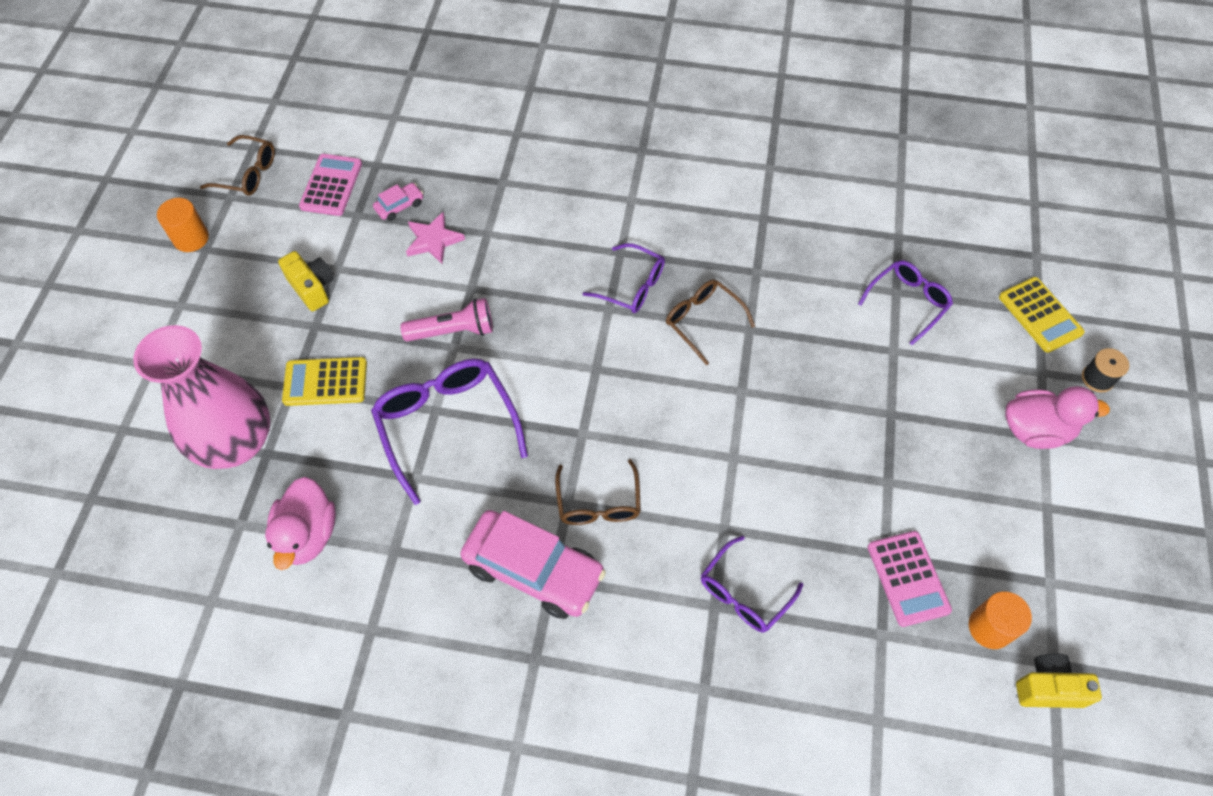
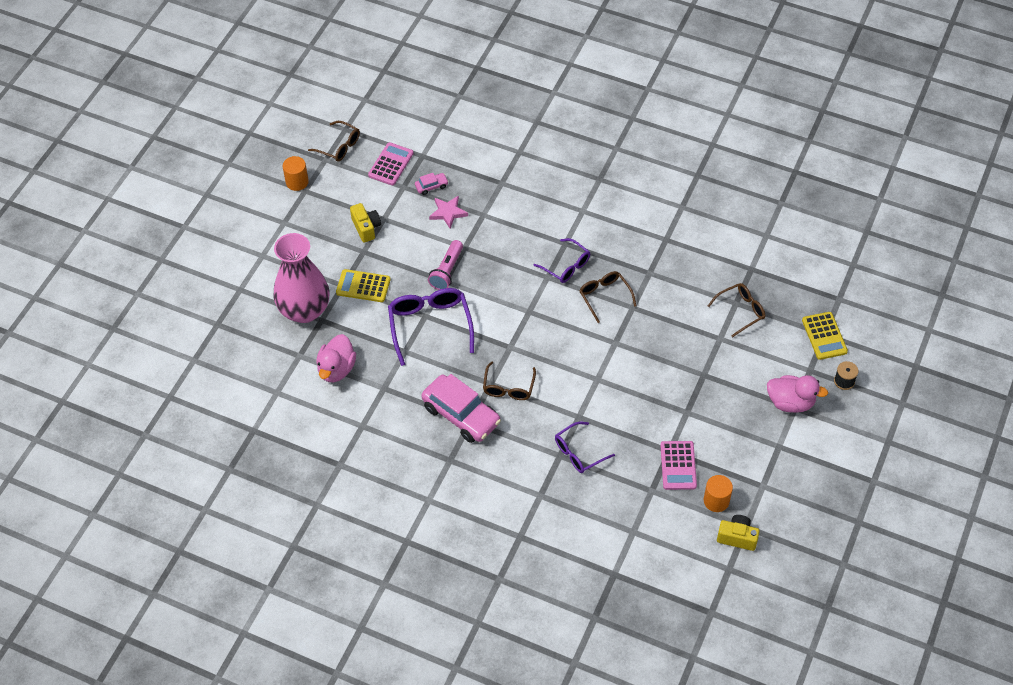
camera: 15 degrees right, 5 degrees down
(453, 331) = (447, 271): pink flashlight -> pink flashlight turned 105 degrees clockwise
(908, 302) = (741, 311): purple glasses -> brown glasses

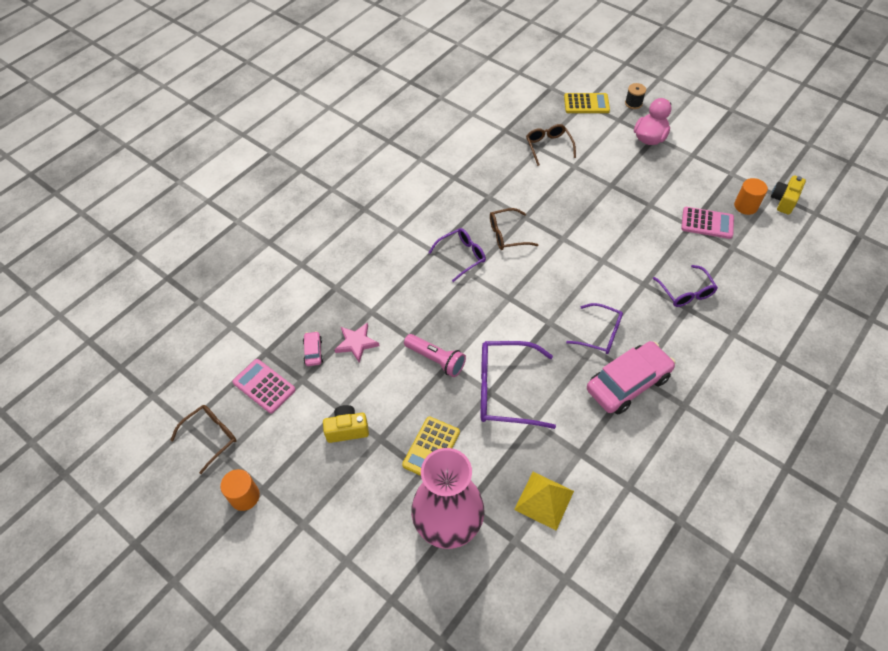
camera: 75 degrees left, 0 degrees up
(336, 369) = (544, 500): pink duck -> yellow pyramid
(508, 387) = (600, 334): brown glasses -> purple glasses

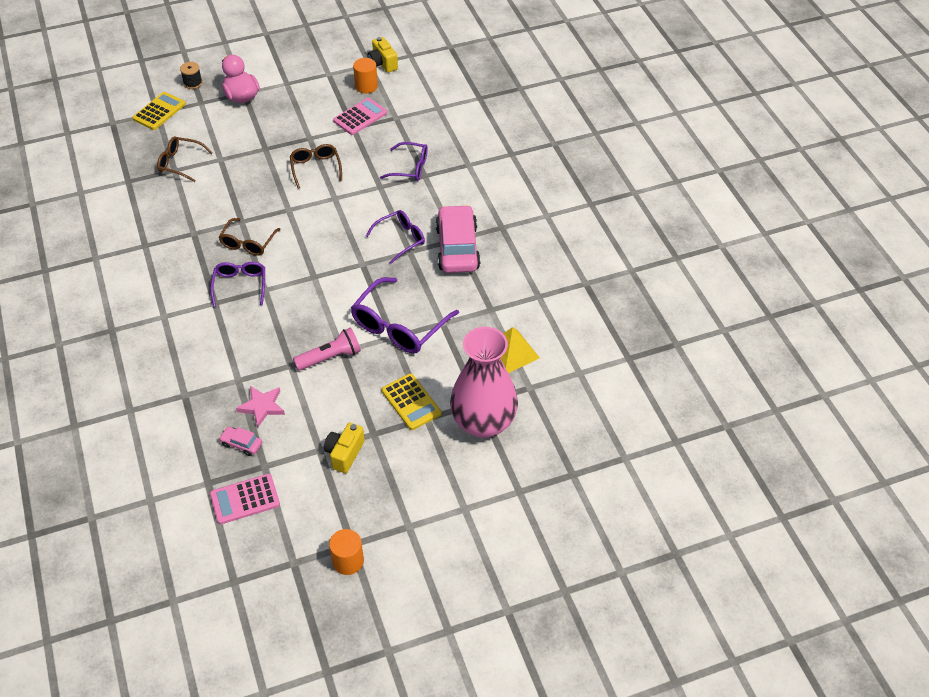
camera: 60 degrees left, 5 degrees down
(211, 437) = (264, 565): brown glasses -> brown glasses (315, 168)

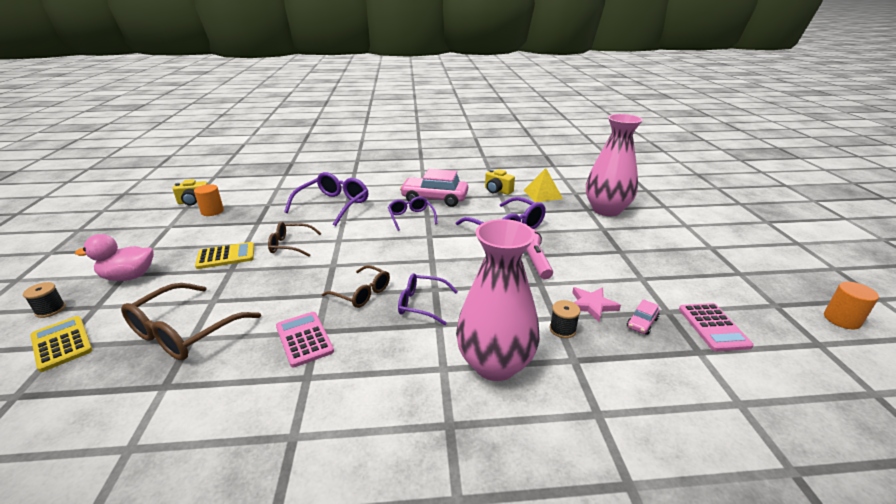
camera: 75 degrees left, 20 degrees down
(172, 346) = (495, 364): none -> pink vase
(180, 163) = (184, 332): brown glasses -> brown glasses, size x1.64
(222, 386) = (562, 329): none -> black spool
(344, 453) = (644, 266): yellow camera -> yellow camera (497, 191)
(348, 561) = (758, 277): orange cylinder -> orange cylinder (841, 319)
(360, 117) = (248, 218): pink calculator -> pink calculator (304, 339)
(410, 168) = (333, 205): purple glasses -> purple glasses, size x1.64
(411, 402) = (587, 232): yellow calculator -> yellow calculator (226, 256)

